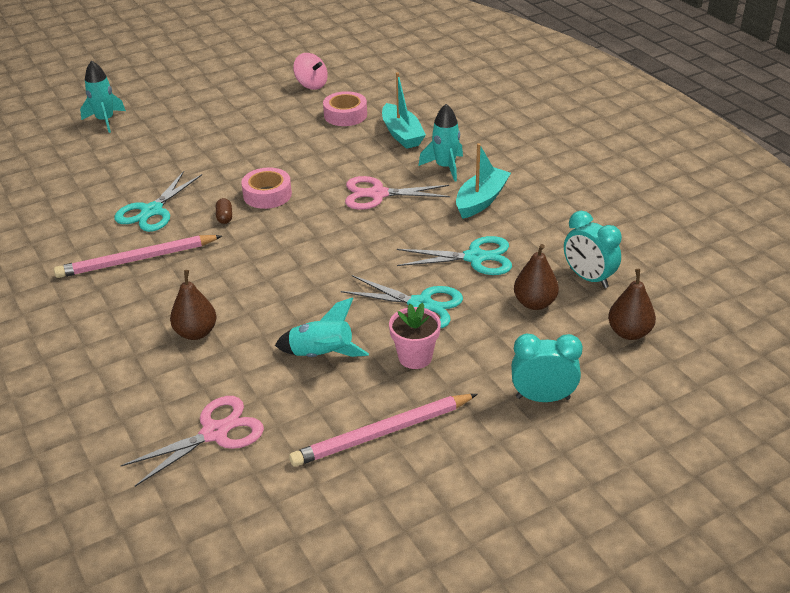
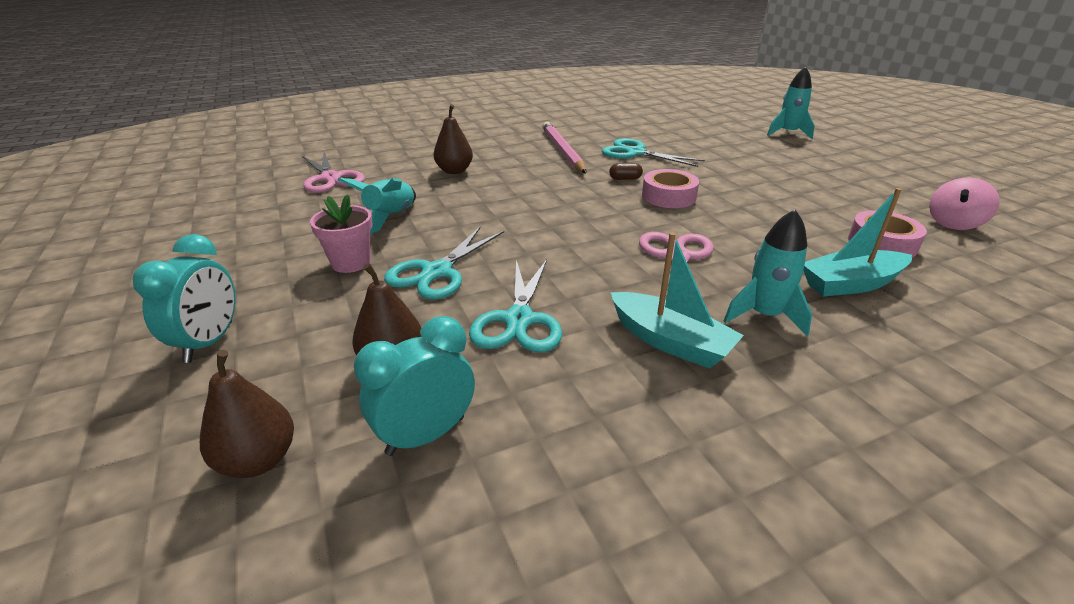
camera: 95 degrees right, 5 degrees down
(383, 433) = (261, 240): pink pencil -> none

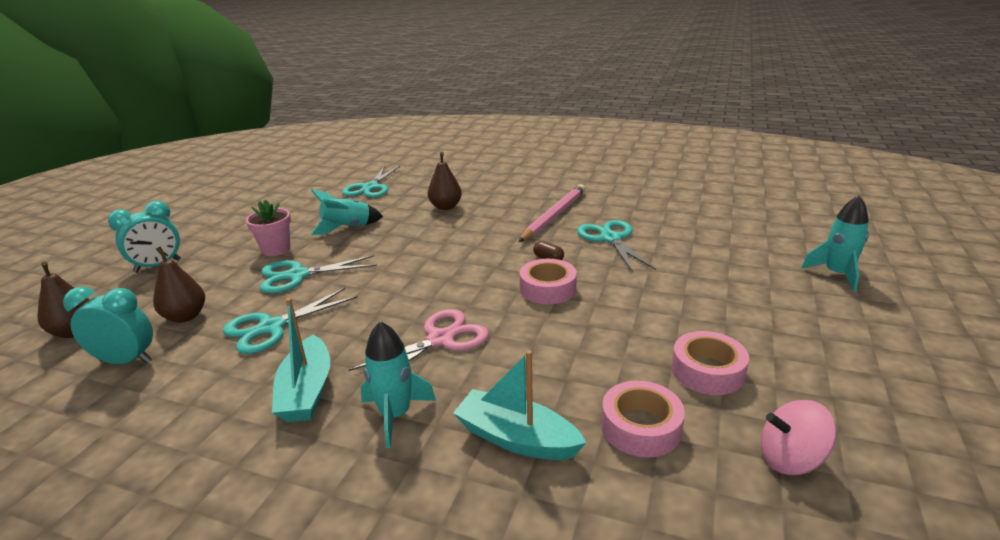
camera: 45 degrees right, 5 degrees down
(331, 178) = (370, 188): pink scissors -> turquoise scissors
(844, 202) = (707, 371): none -> pink tape

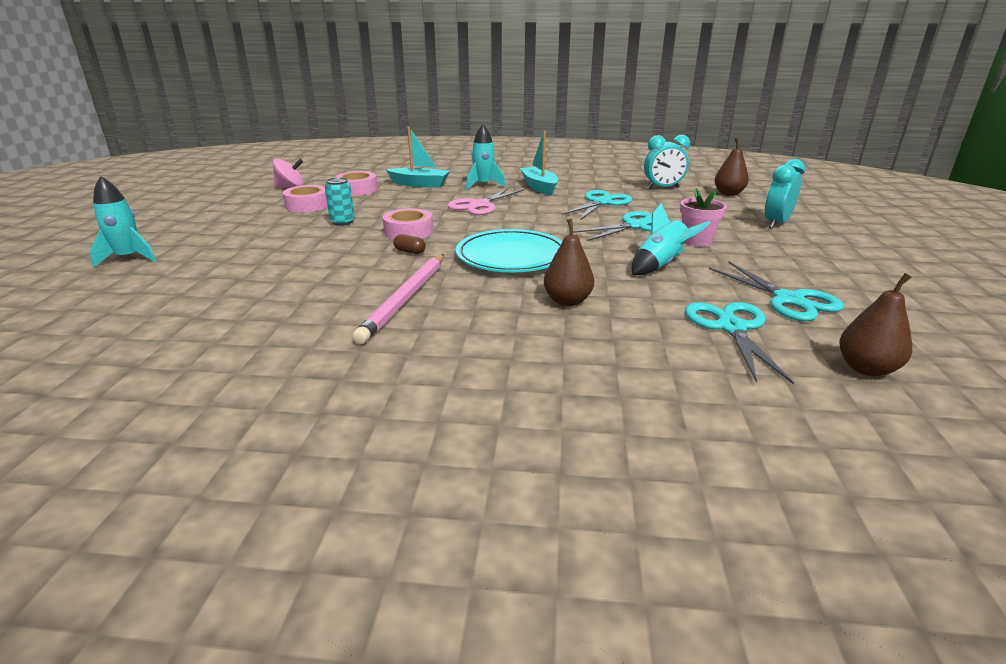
camera: 165 degrees right, 0 degrees up
(185, 316) = (673, 203): brown pear -> brown pear (866, 369)
(457, 246) = (511, 256): none -> turquoise plate
(610, 239) = (337, 275): turquoise scissors -> turquoise scissors (789, 300)
(632, 316) = (342, 222): none -> turquoise can

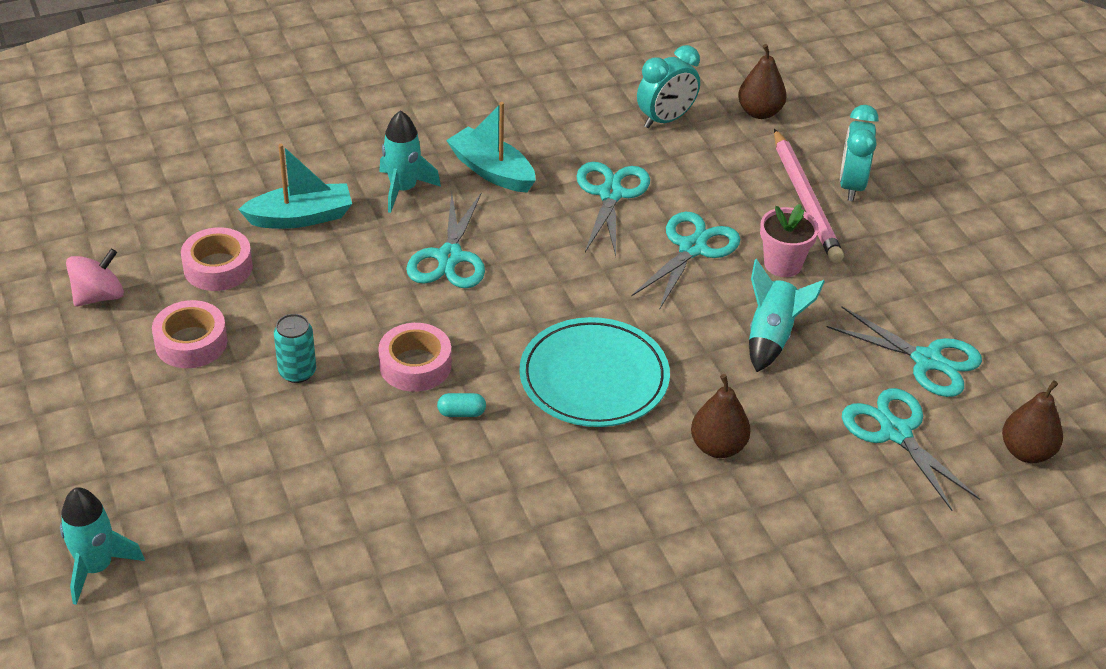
camera: 30 degrees left, 15 degrees up
(405, 298) = (544, 510): pink pencil -> pink pencil (805, 199)
(410, 252) = (461, 413): brown capsule -> turquoise capsule
(479, 205) = (449, 257): pink scissors -> turquoise scissors

